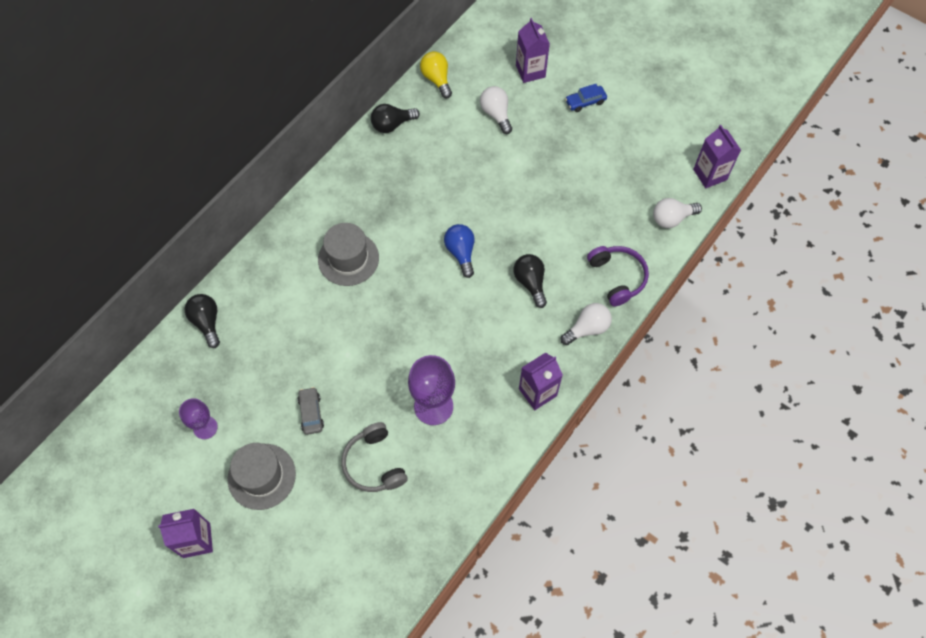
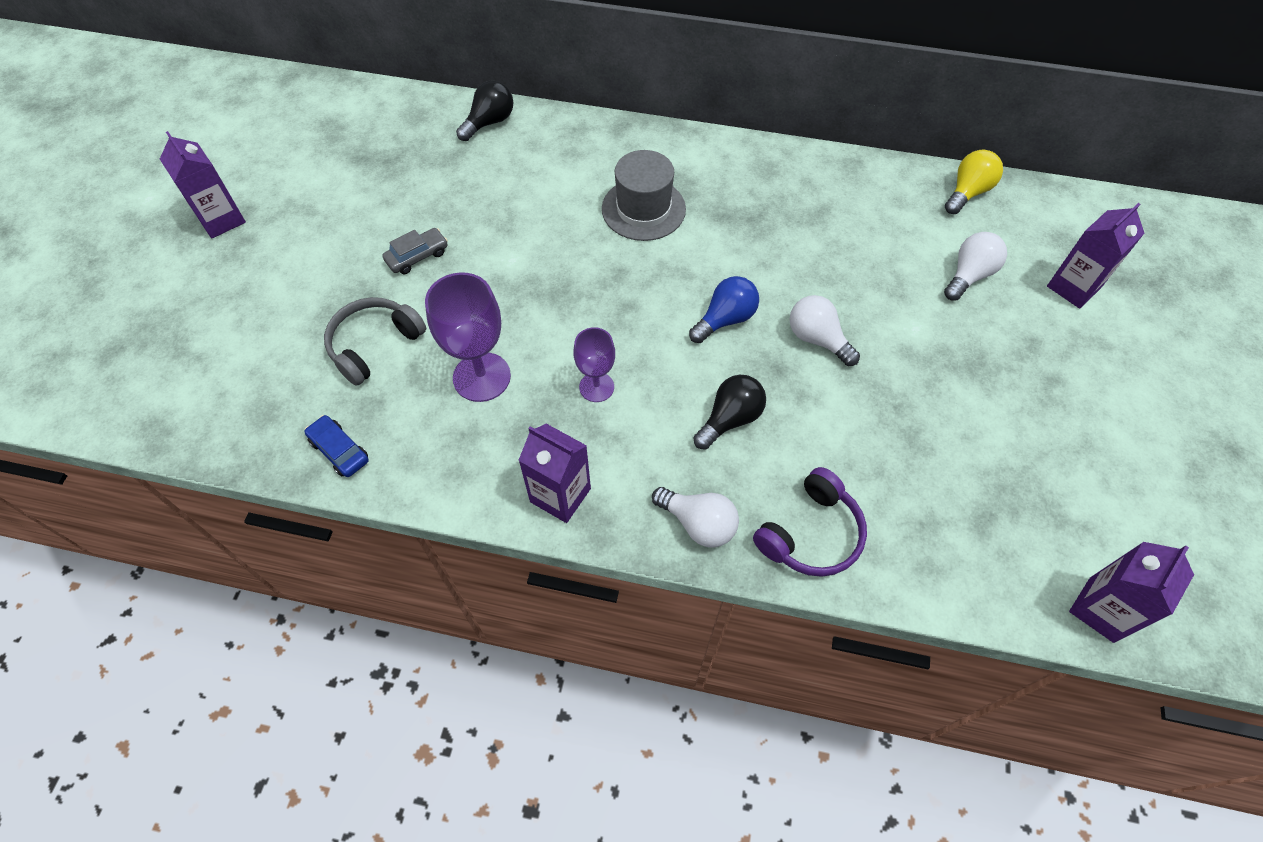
camera: 65 degrees right, 5 degrees down
(205, 427) = (360, 172): purple goblet -> purple goblet (596, 387)
(261, 476) = (318, 244): grey hat -> none
(392, 125) = (863, 175): black light bulb -> none
(585, 102) = (1082, 374): blue car -> blue car (339, 450)
(671, 218) = (971, 577): white light bulb -> white light bulb (817, 339)

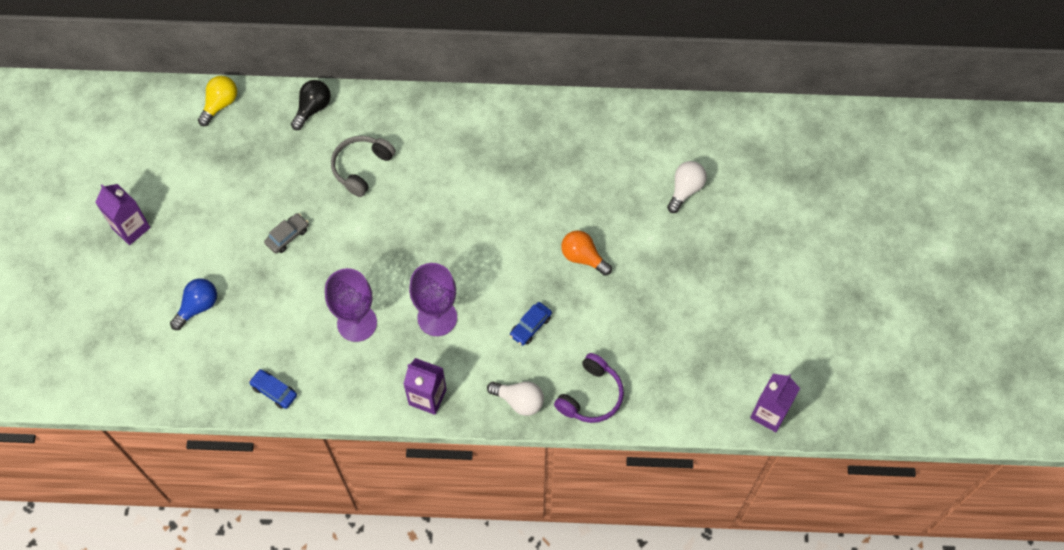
camera: 10 degrees left, 5 degrees up
(374, 345) = (276, 311): grey headphones -> grey headphones (362, 168)
(596, 387) = (437, 318): purple goblet -> purple goblet, size x1.65
(643, 209) = (446, 170): grey hat -> none
(725, 319) = (518, 252): blue light bulb -> blue light bulb (198, 307)
(730, 419) = (530, 326): black light bulb -> blue car
(817, 339) = (583, 257): white light bulb -> orange light bulb
(967, 192) = (682, 119): yellow light bulb -> yellow light bulb (220, 104)
(1073, 287) = (757, 188): purple carton -> none

